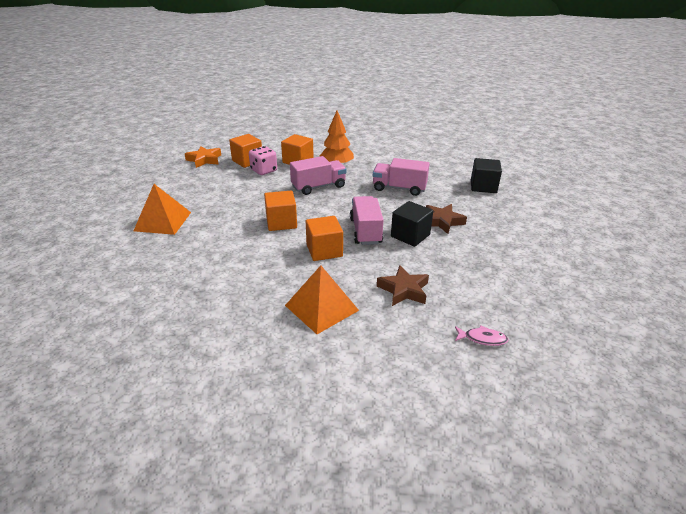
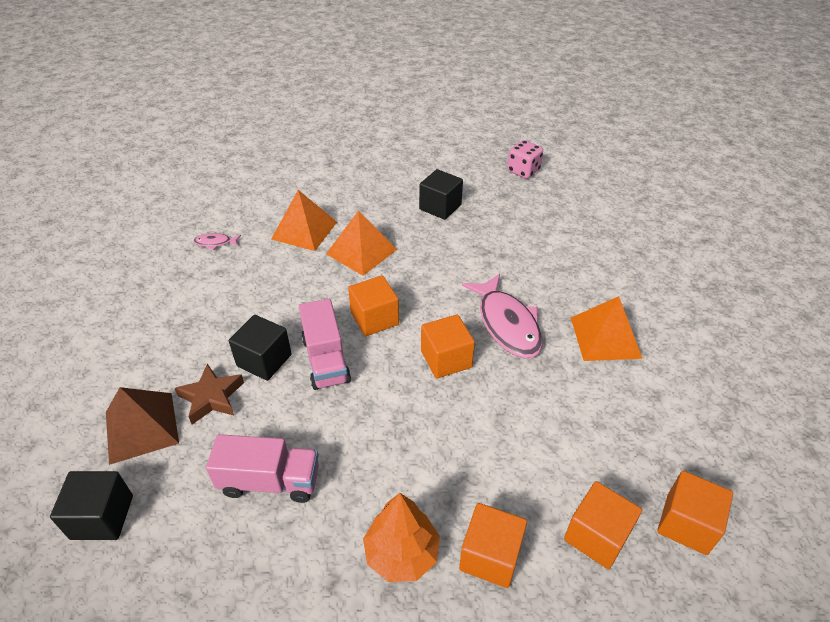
camera: 170 degrees right, 10 degrees up
(204, 160) = (686, 524): orange star -> orange cube
(211, 352) = (440, 207): none -> black cube
(225, 236) = (507, 324): none -> pink fish
(264, 170) = (542, 501): pink dice -> pink dice (523, 171)
(318, 187) = (418, 460): pink truck -> none
(381, 342) = (304, 230): none -> orange pyramid
(404, 290) = (280, 279): brown star -> none
(482, 213) = (141, 427): none -> brown pyramid

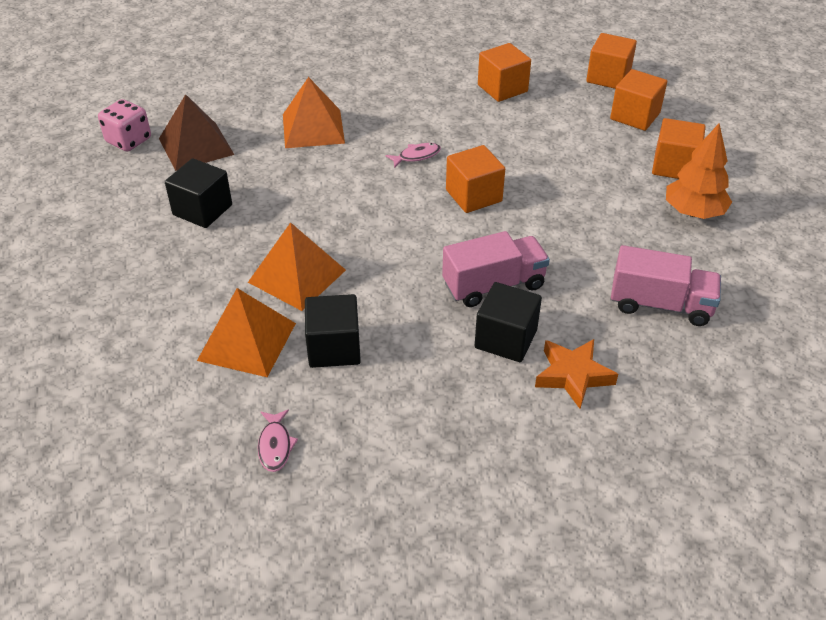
camera: 95 degrees left, 0 degrees up
(102, 517) = (753, 430): black cube -> black cube (334, 348)
(141, 427) = (634, 432): brown pyramid -> brown pyramid (196, 146)
(212, 397) = (573, 375): brown star -> orange star
(270, 481) = (660, 304): pink truck -> pink truck turned 105 degrees clockwise
(374, 319) = (422, 252): orange cube -> orange cube (502, 88)
(507, 324) = (416, 156): pink fish -> pink fish, size x0.45
(605, 337) = (425, 99): orange pyramid -> orange pyramid (313, 128)

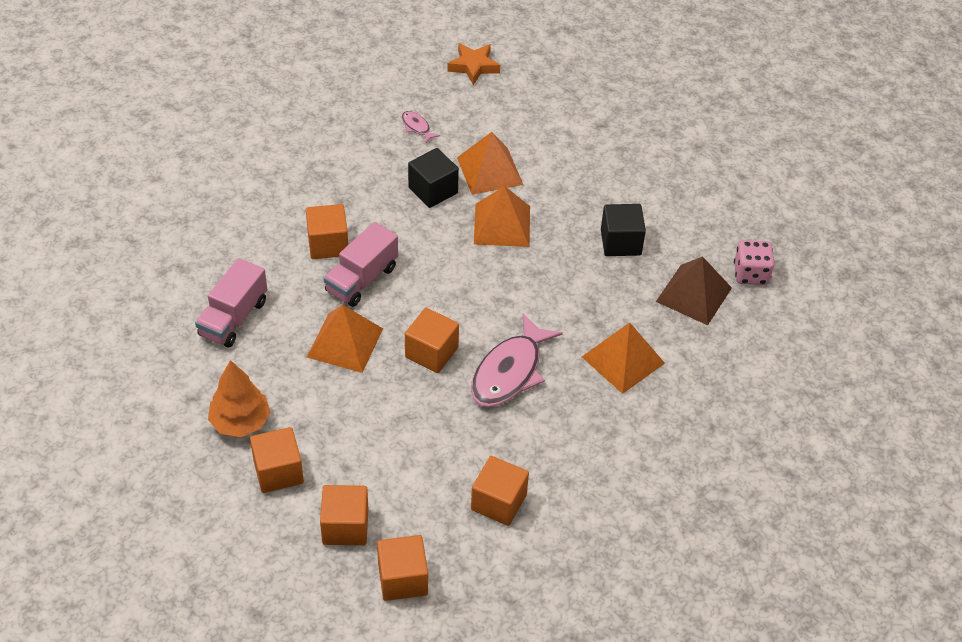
camera: 145 degrees right, 5 degrees up
(416, 156) = (510, 372): pink fish -> pink fish, size x2.24
(505, 339) = (328, 244): black cube -> orange cube
(552, 235) = (345, 342): none -> orange pyramid
(573, 375) = (270, 239): orange star -> orange star (473, 66)
(660, 304) = (233, 318): pink truck -> pink truck turned 45 degrees counterclockwise

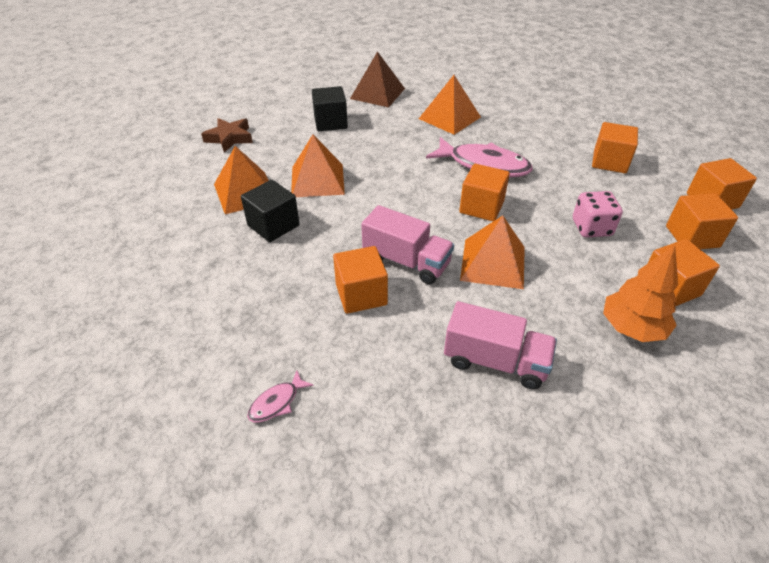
camera: 95 degrees left, 5 degrees down
(417, 127) = (174, 246): pink fish -> pink fish (277, 402)
(473, 66) = (81, 214): orange star -> none
(594, 156) = (230, 138): none -> brown star
(751, 274) = (353, 74): pink dice -> pink dice (591, 228)

